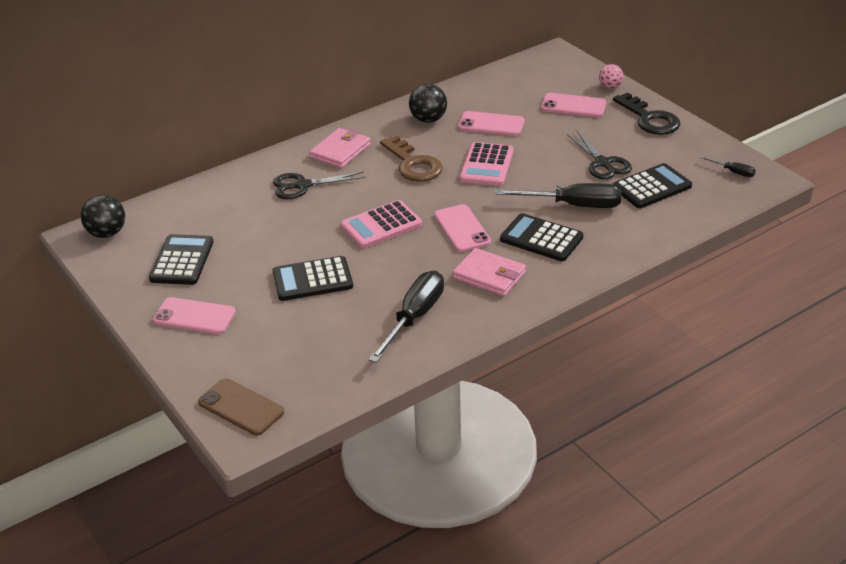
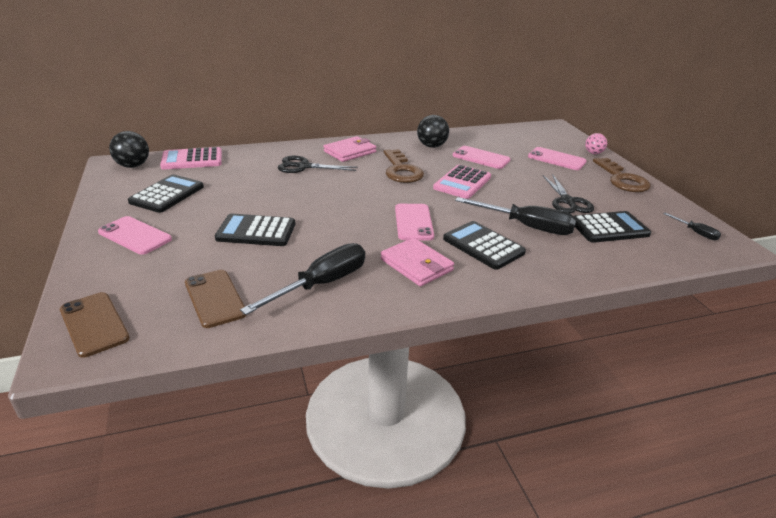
camera: 15 degrees right, 5 degrees down
(328, 356) = (215, 298): none -> brown phone
(381, 225) = (345, 205): pink calculator -> pink calculator (192, 159)
(649, 119) = (622, 179): black key -> brown key

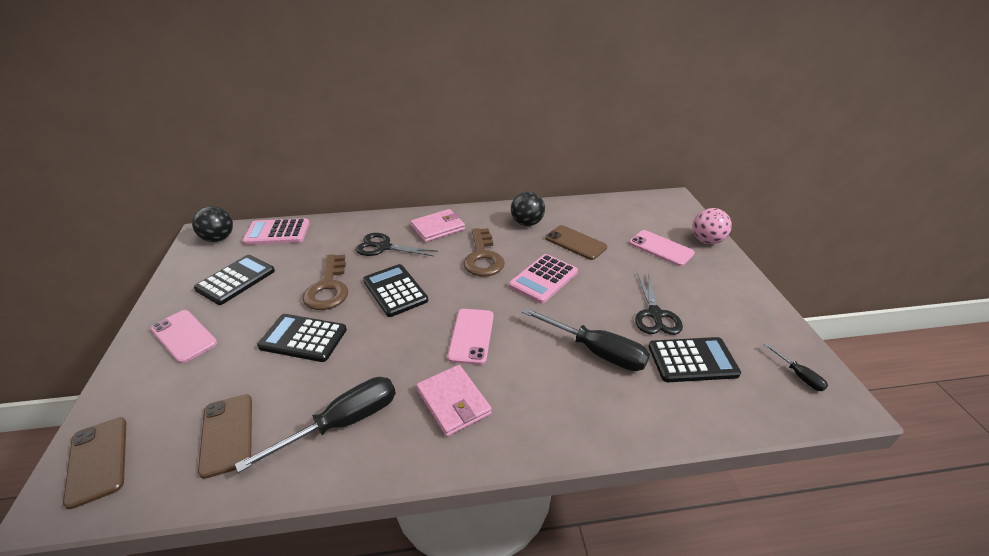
camera: 10 degrees right, 5 degrees up
(481, 158) = (575, 243): pink phone -> brown phone
(483, 246) = (537, 378): black calculator -> black calculator (395, 290)
(593, 153) = (707, 241): pink ball -> pink ball, size x1.54
(622, 179) = (730, 283): brown key -> brown key (328, 288)

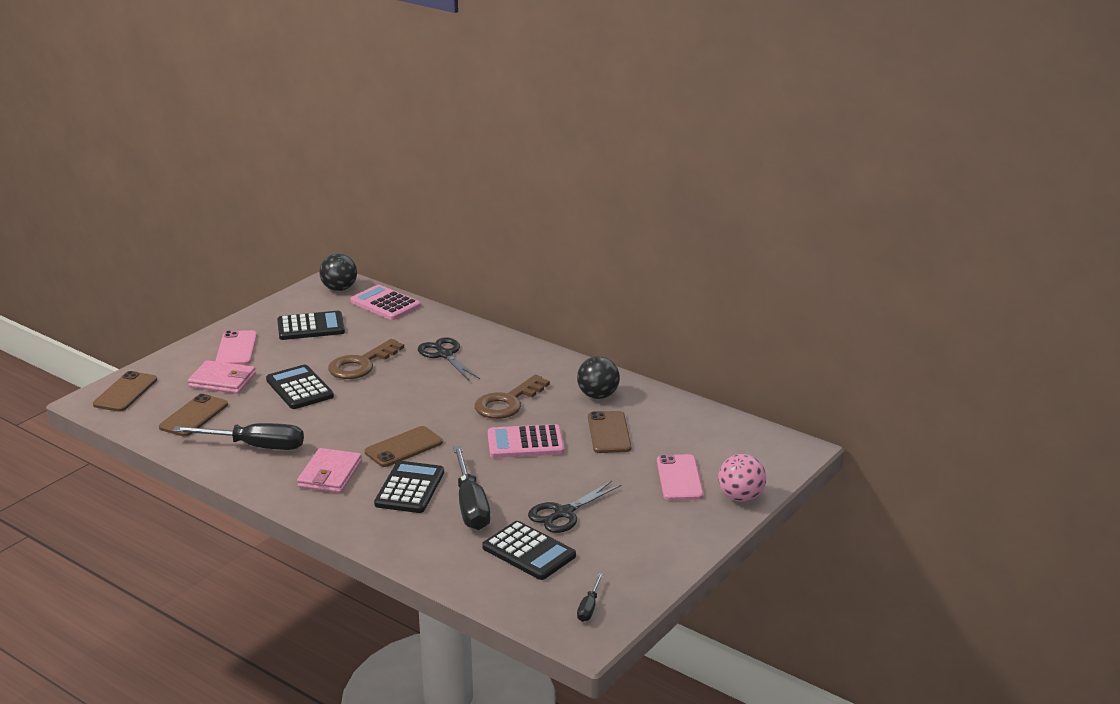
camera: 45 degrees right, 10 degrees down
(395, 290) = (402, 390): black calculator -> black calculator (410, 488)
(438, 228) = (513, 361): pink wallet -> pink wallet (222, 380)
(471, 336) = (403, 447): pink phone -> brown phone

